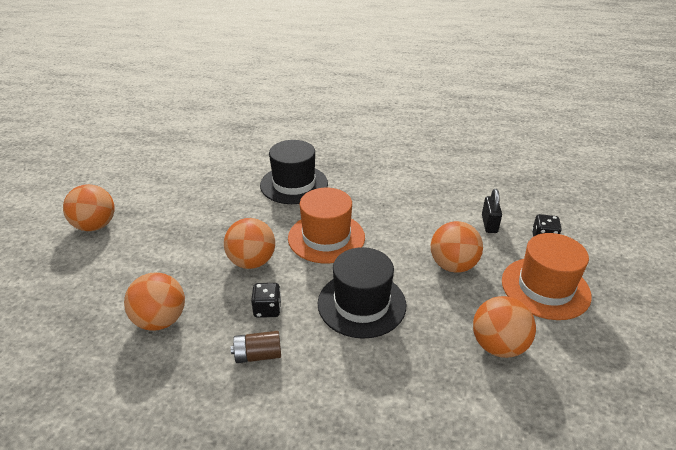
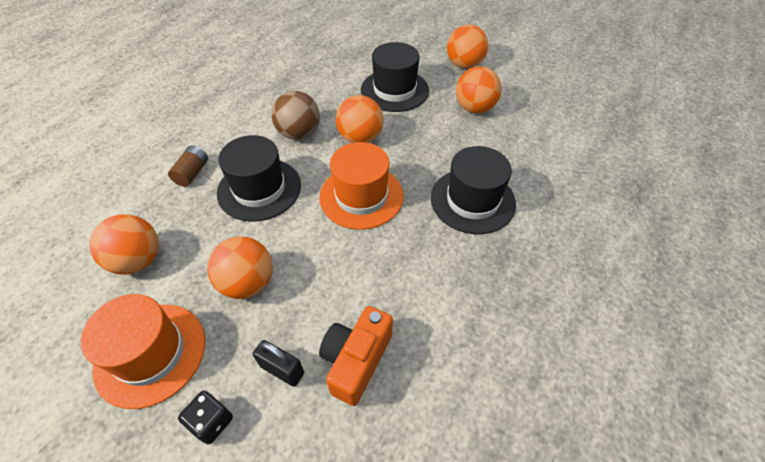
camera: 115 degrees right, 15 degrees up
(159, 262) = (394, 90): none -> black hat
(160, 320) = (330, 83): orange ball -> orange ball (474, 108)
(258, 355) = (261, 119): brown battery -> brown battery (192, 173)
(267, 309) = (299, 133): black dice -> brown ball
(455, 199) = (356, 360): none -> orange camera

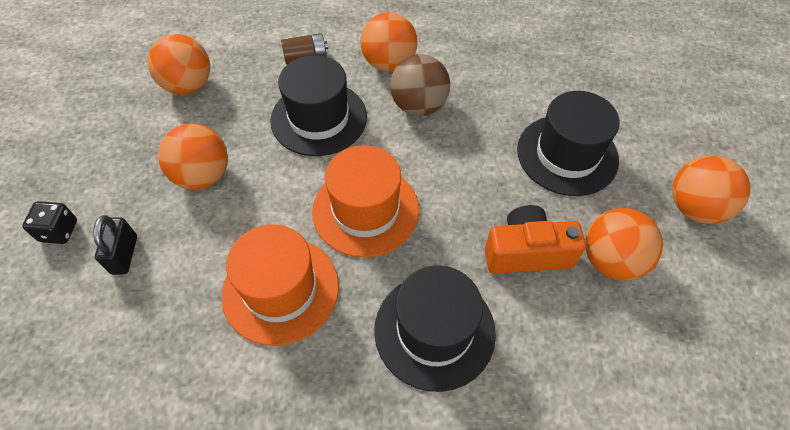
camera: 60 degrees right, 5 degrees up
(150, 353) = (104, 152): orange hat -> orange hat (281, 289)
(356, 360) = (157, 311): orange camera -> orange camera (527, 252)
(360, 138) = (454, 163): orange ball -> orange ball (389, 63)

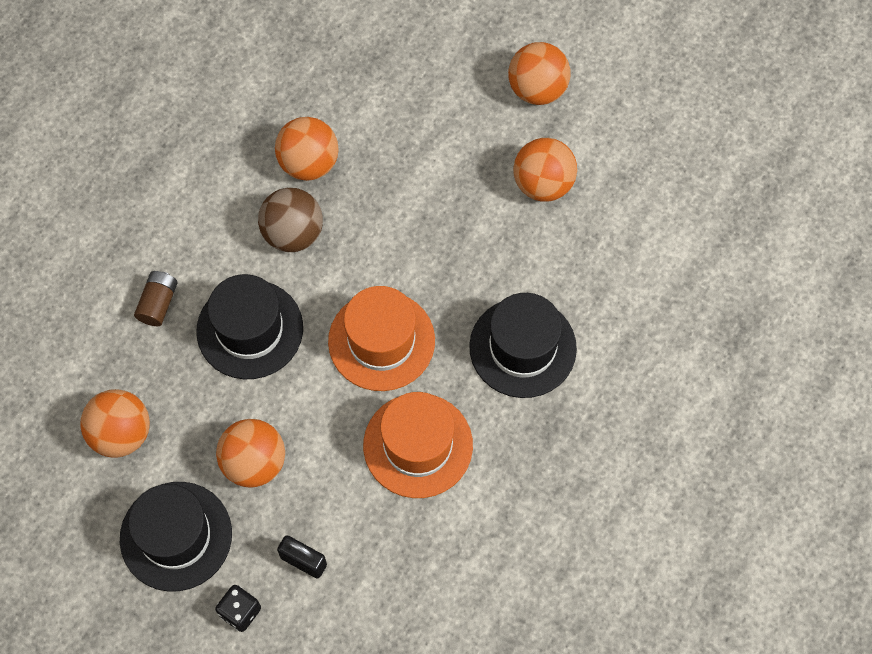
camera: 60 degrees left, 10 degrees up
(389, 63) = (220, 229): orange ball -> orange ball (309, 163)
(527, 252) = (499, 240): orange camera -> none
(567, 154) = (428, 146): black hat -> black hat (176, 536)

